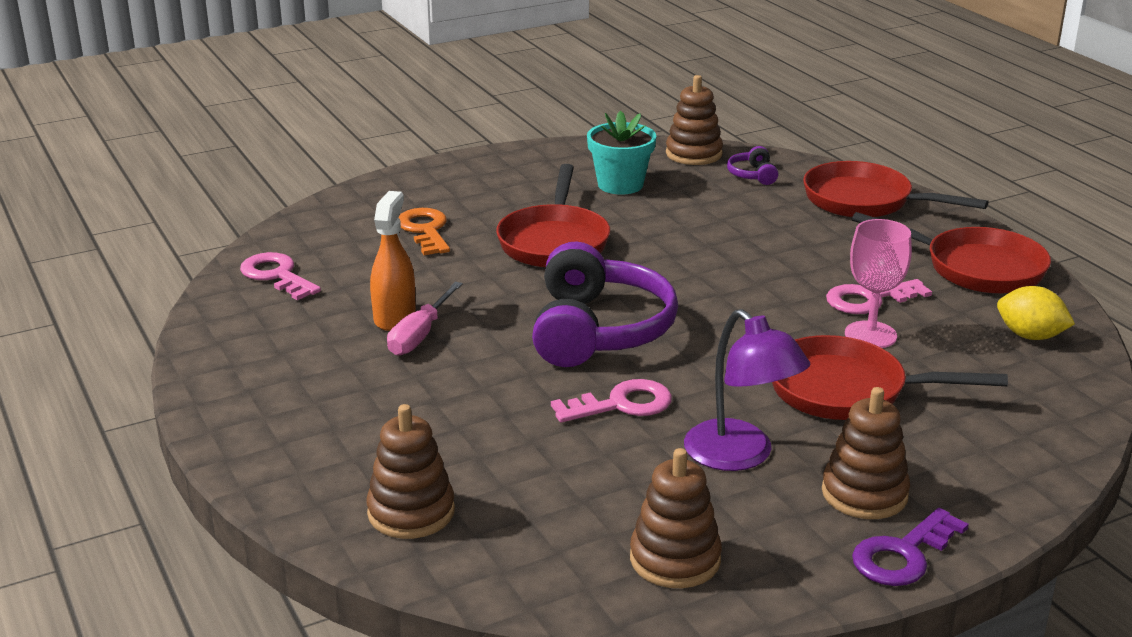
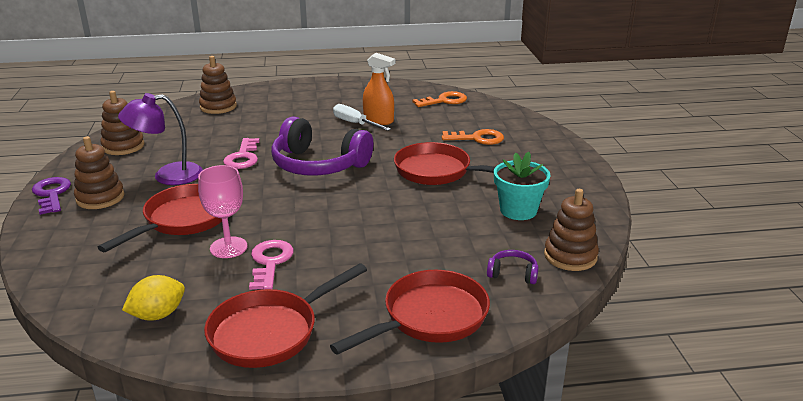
camera: 110 degrees right, 0 degrees up
(276, 275) = (444, 101): pink key -> orange key
(420, 335) = (355, 123): pink screwdriver -> white screwdriver

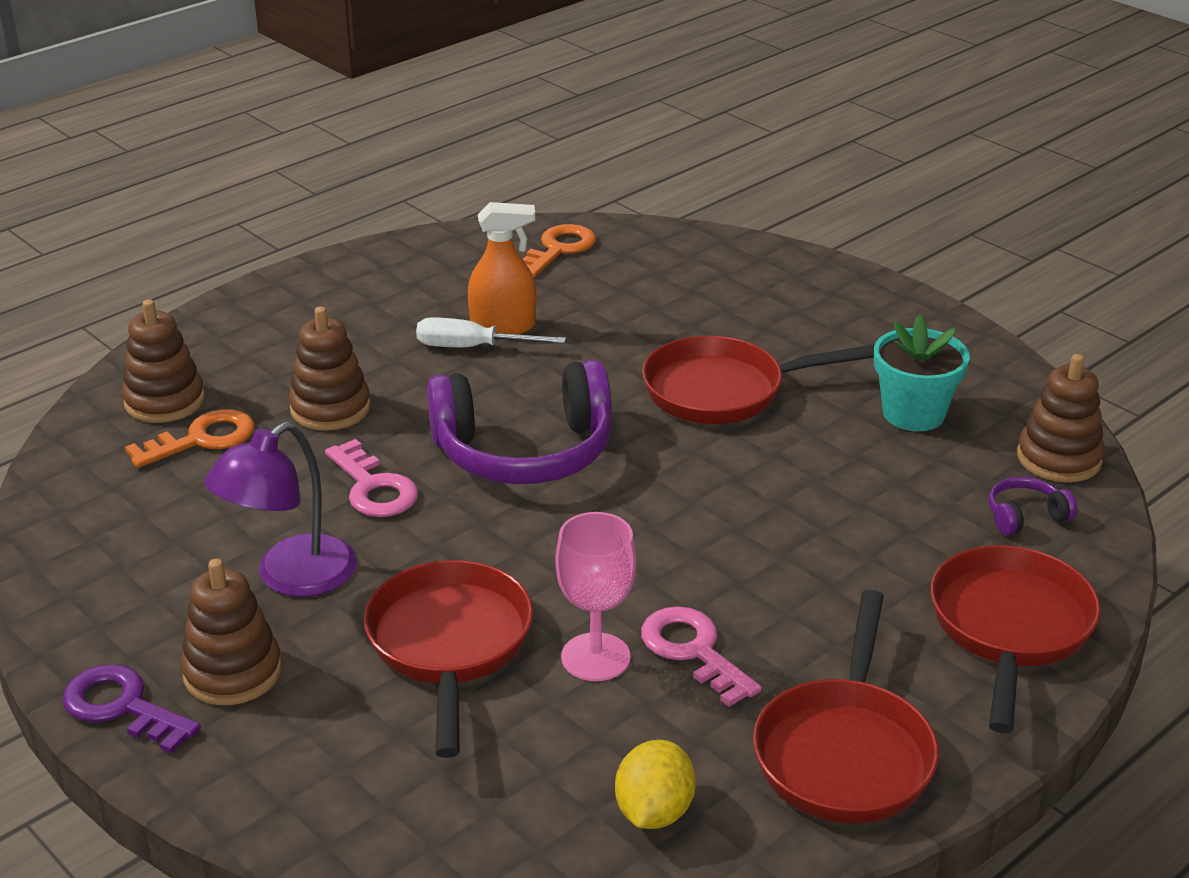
camera: 35 degrees left, 5 degrees up
(123, 146) = (105, 555): brown stacking toy -> brown stacking toy (330, 408)
(477, 138) = (703, 307): orange key -> orange key (202, 439)

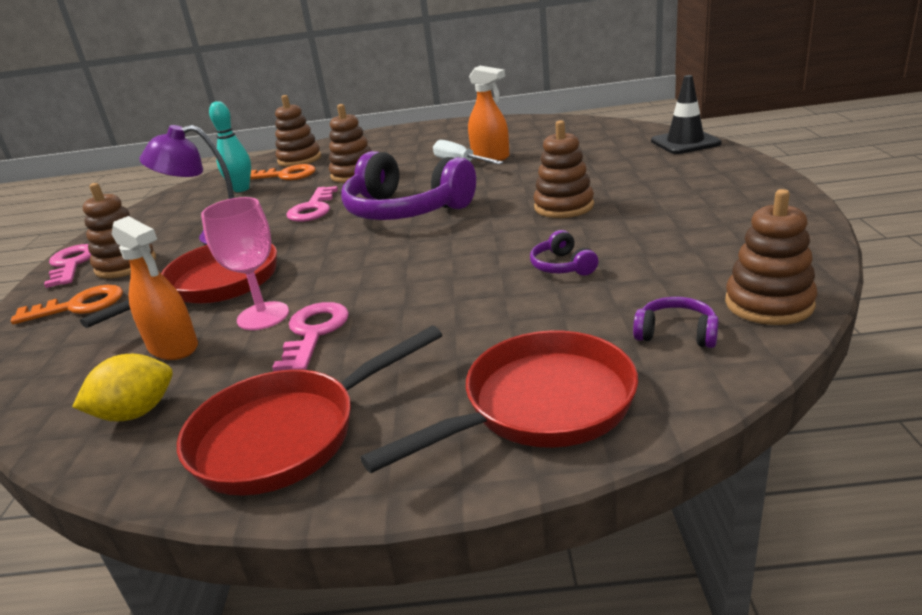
camera: 45 degrees right, 5 degrees down
(122, 707) = (72, 264): purple key -> pink key
(165, 487) = (241, 189): none -> turquoise bowling pin
(554, 736) = (173, 347): none -> orange spray bottle
(558, 249) = (576, 130): orange key -> orange key (79, 306)
(723, 391) = (564, 206): red pan -> brown stacking toy
(733, 249) = (685, 142): none -> black traffic cone
(833, 475) = (562, 266): none -> purple headphones
(913, 413) = (680, 246): turquoise flower pot -> none

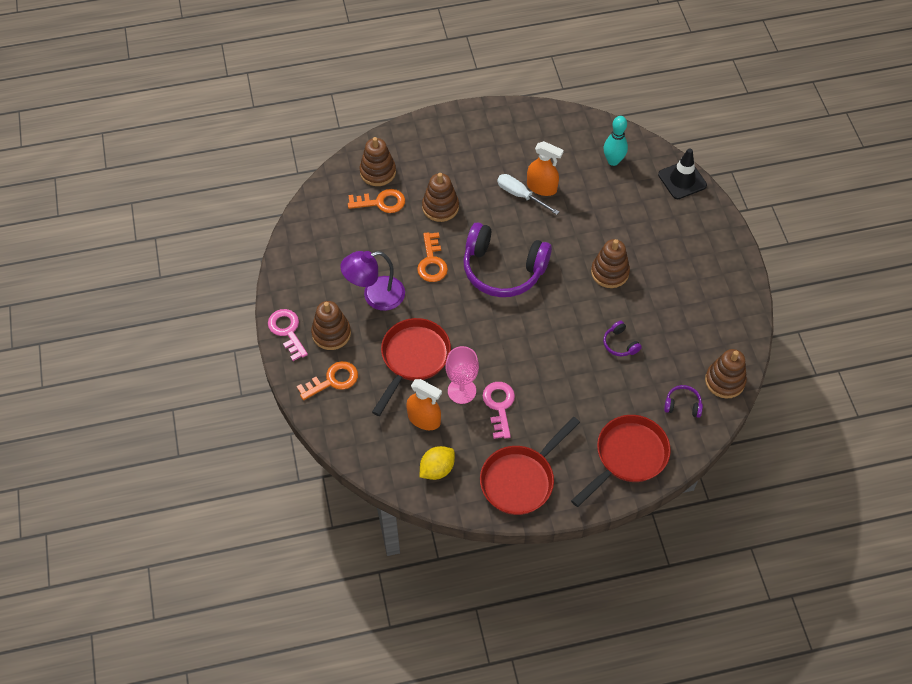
camera: 15 degrees left, 30 degrees up
(241, 189) = (354, 224): turquoise bowling pin -> turquoise bowling pin (613, 161)
(313, 209) = (432, 262): pink key -> orange key

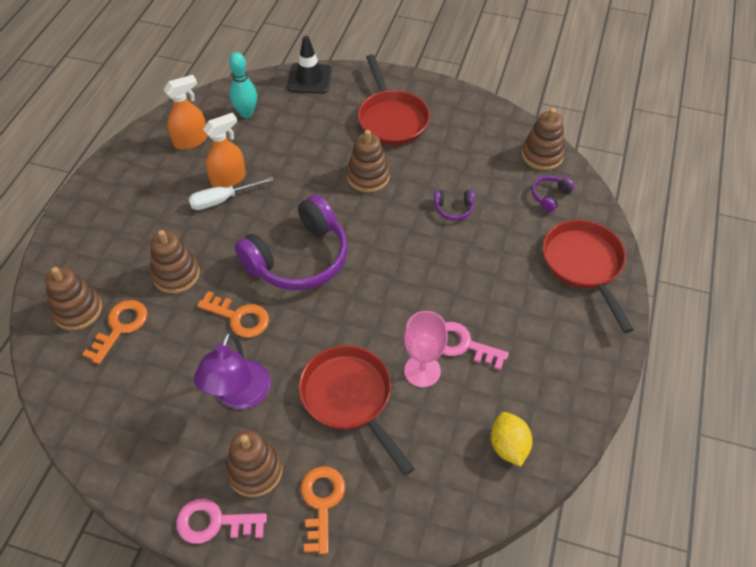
camera: 60 degrees left, 5 degrees down
(424, 419) = (436, 427): orange spray bottle -> orange spray bottle (191, 141)
(520, 479) = (564, 370): red pan -> red pan (391, 119)

